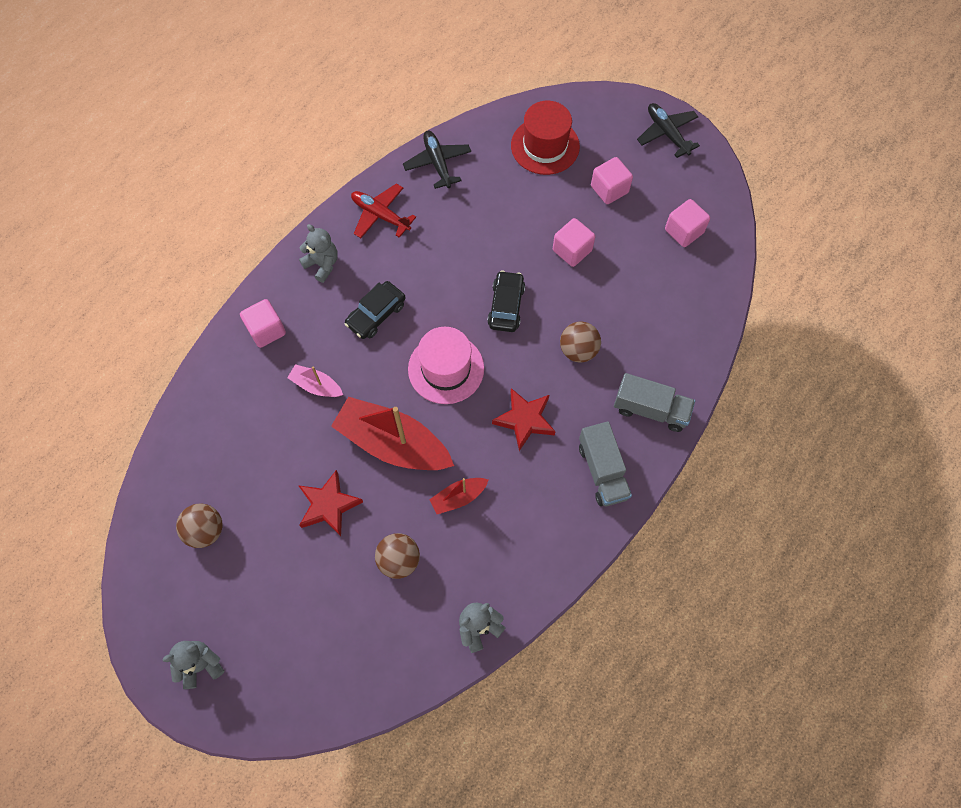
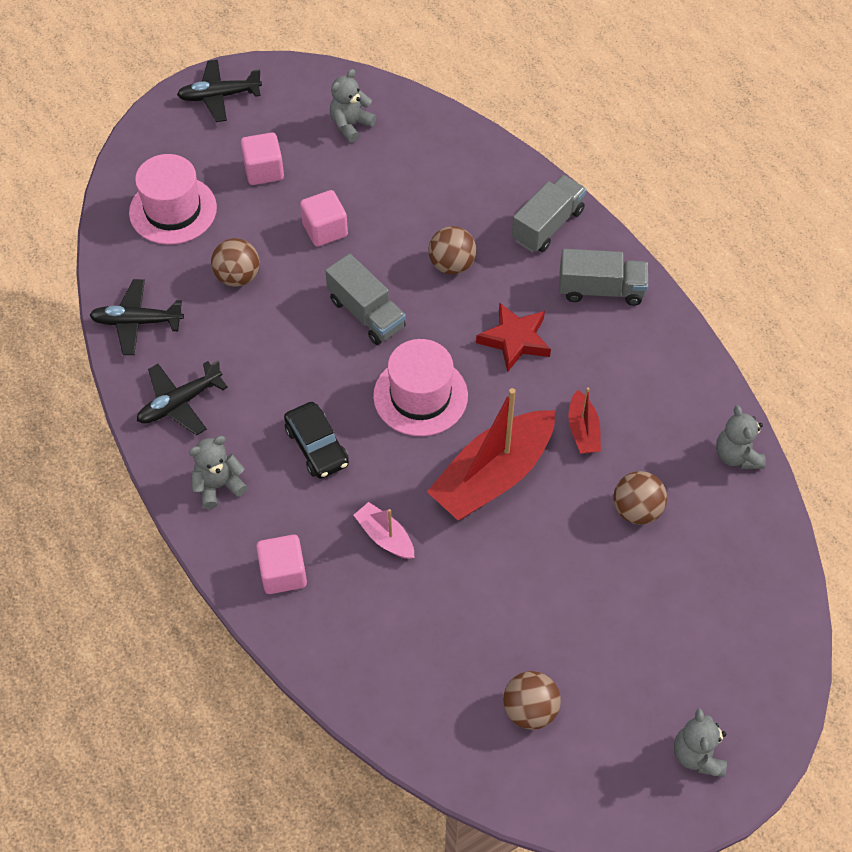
camera: 70 degrees left, 10 degrees down
(316, 385) = (385, 537): pink boat -> pink boat turned 90 degrees clockwise
(328, 505) = (545, 564): red star -> none
(380, 215) = (180, 403): red plane -> black plane
(503, 209) = (238, 277): none -> brown ball
(506, 306) = (366, 313): black car -> grey truck
(545, 146) = (173, 210): red hat -> pink hat
(684, 231) = (350, 125): pink cube -> grey teddy bear

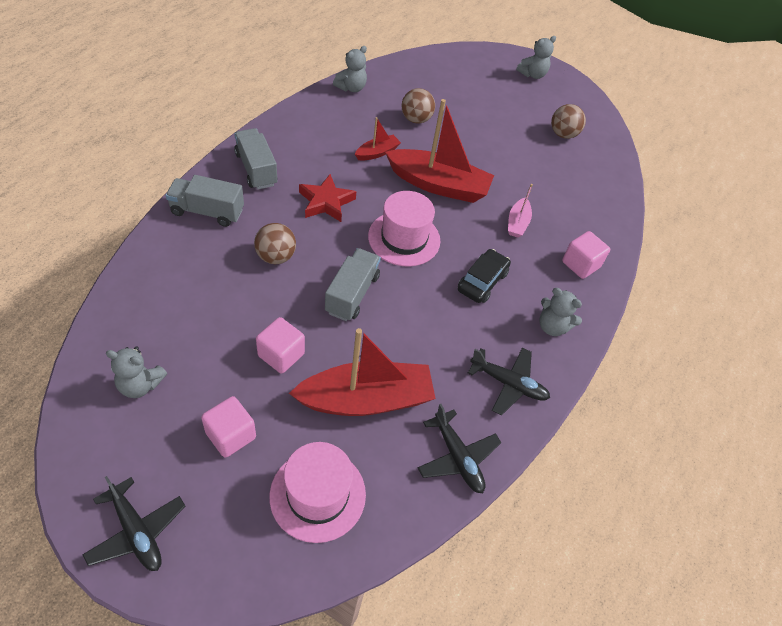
camera: 125 degrees left, 5 degrees down
(238, 277) = (366, 399): brown ball -> red boat

